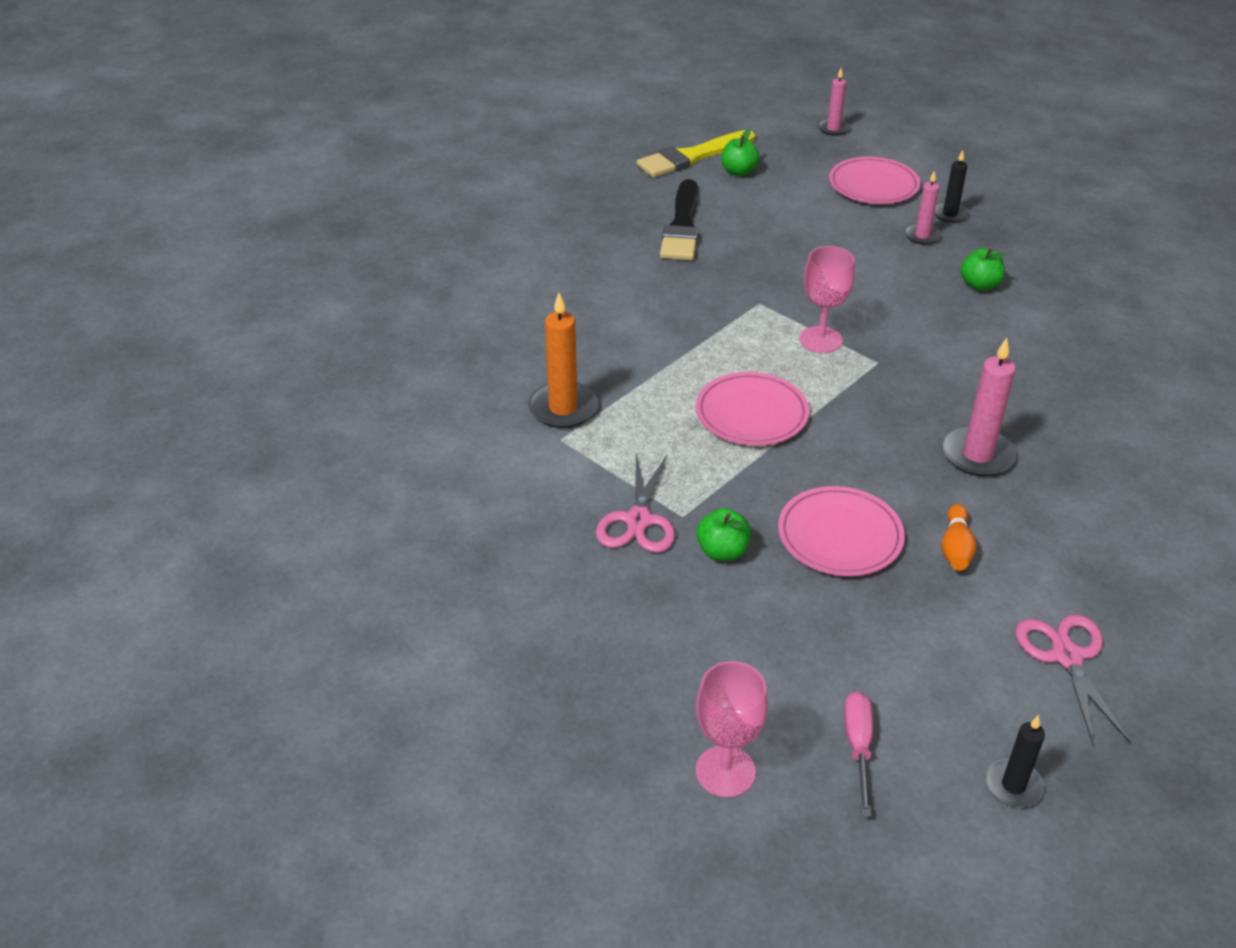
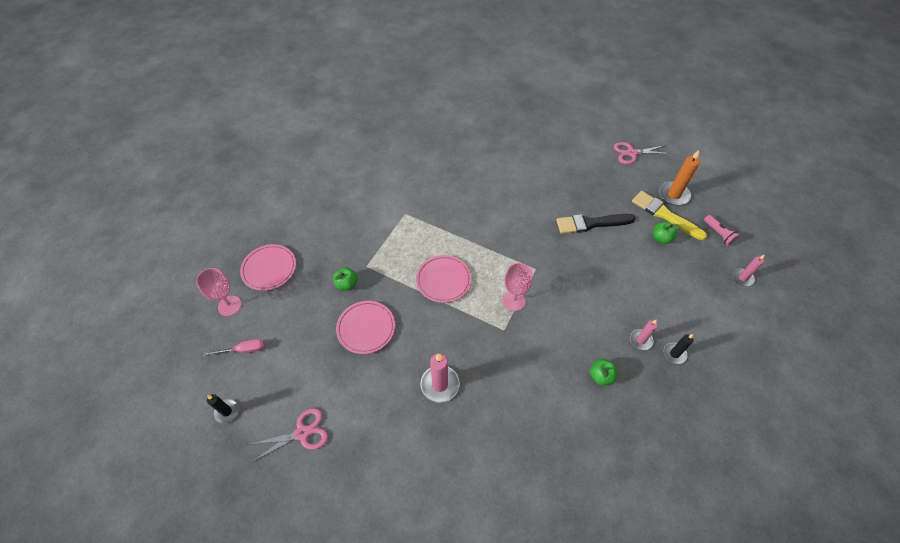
camera: 75 degrees right, 15 degrees up
(563, 408) = (425, 209): orange candle -> orange candle (673, 195)
(638, 520) = (360, 251): pink scissors -> pink scissors (632, 153)
(748, 124) = (719, 234): none -> pink flashlight
(873, 185) = (686, 308): pink plate -> pink plate (269, 268)
(956, 548) = (367, 379): orange bowling pin -> none

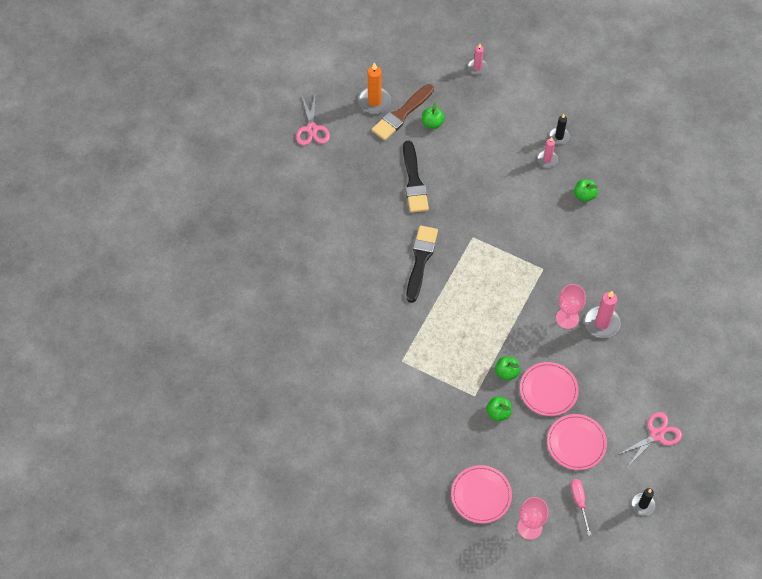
camera: 90 degrees left, 5 degrees up
(302, 433) = (656, 435): pink scissors -> pink scissors turned 75 degrees clockwise
(388, 292) = (506, 372): none -> green apple
(443, 280) = (489, 321): pink plate -> pink plate (576, 443)
(506, 228) = (420, 260): none -> black brush
(513, 301) = (511, 258): pink goblet -> pink goblet (567, 318)
(665, 215) = (401, 114): yellow brush -> brown brush
(719, 234) = (426, 74): pink flashlight -> none

